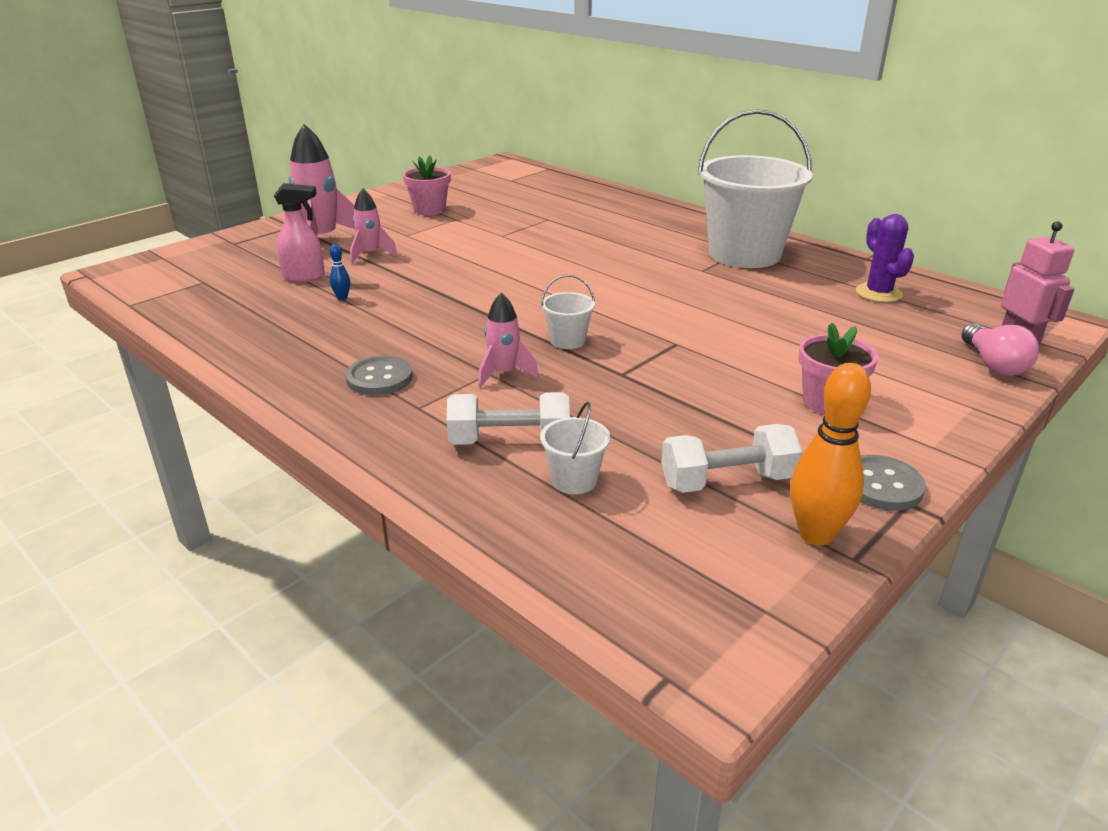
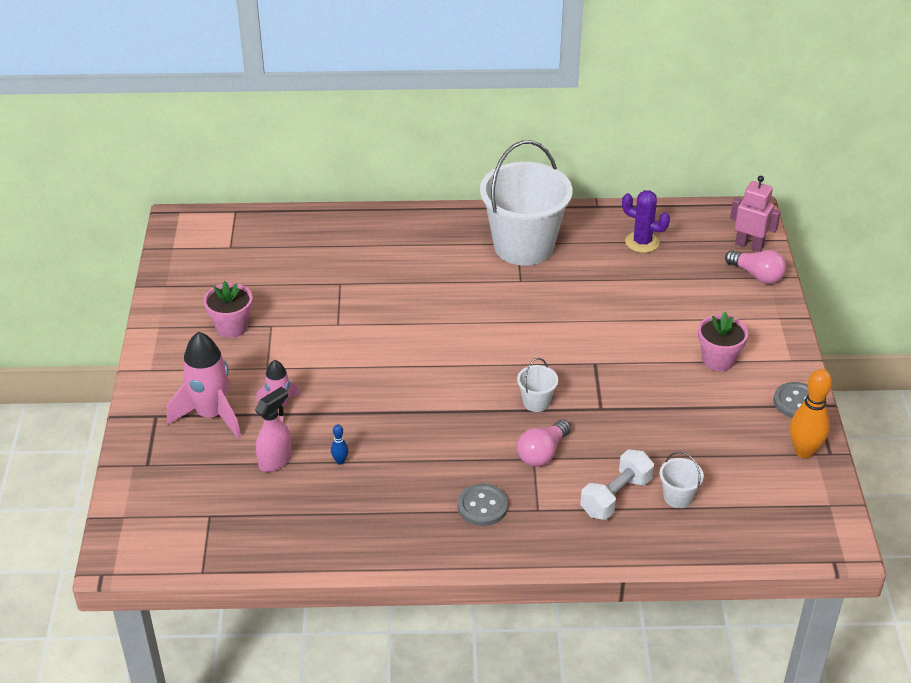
camera: 45 degrees left, 10 degrees up
(504, 374) = (542, 453): pink rocket -> pink light bulb
(727, 481) = (738, 447): white dumbbell -> none

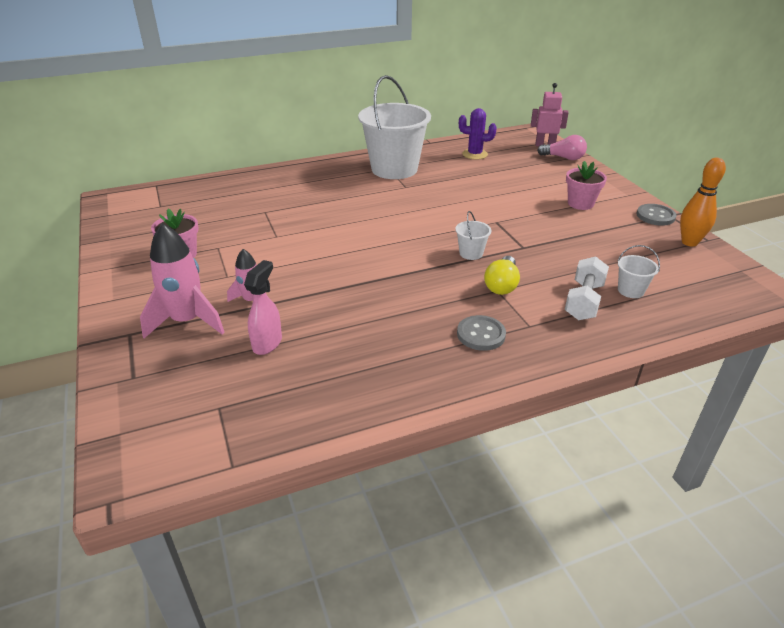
camera: 20 degrees left, 5 degrees down
(340, 461) = (330, 330): blue bowling pin -> none
(542, 453) = (502, 285): pink light bulb -> yellow light bulb

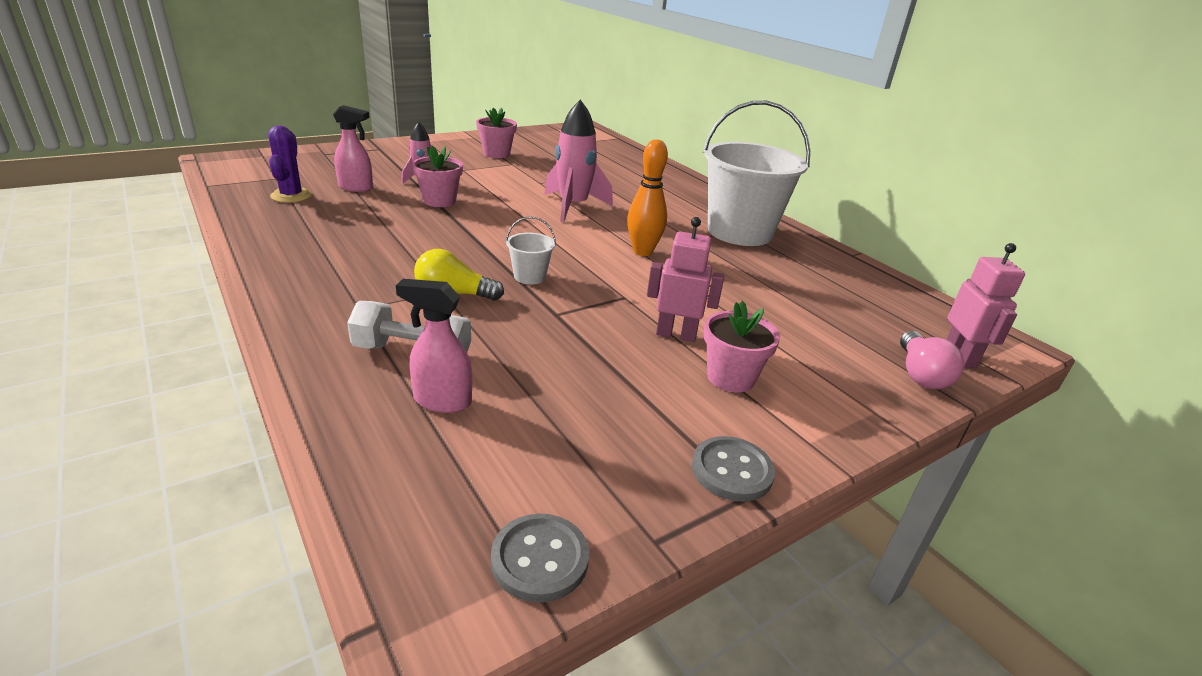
camera: 75 degrees right, 5 degrees down
(187, 321) = (393, 162): pink rocket -> pink rocket (573, 207)
(315, 291) = (439, 201): none -> pink flower pot
(475, 154) = (844, 287): purple cactus -> purple cactus (291, 196)
(481, 334) = (348, 278): grey button -> grey button (540, 559)
(540, 212) = (676, 334): none -> pink robot
(630, 290) = (441, 401): white bucket -> pink spray bottle
(689, 242) = (632, 506): orange bowling pin -> orange bowling pin (642, 252)

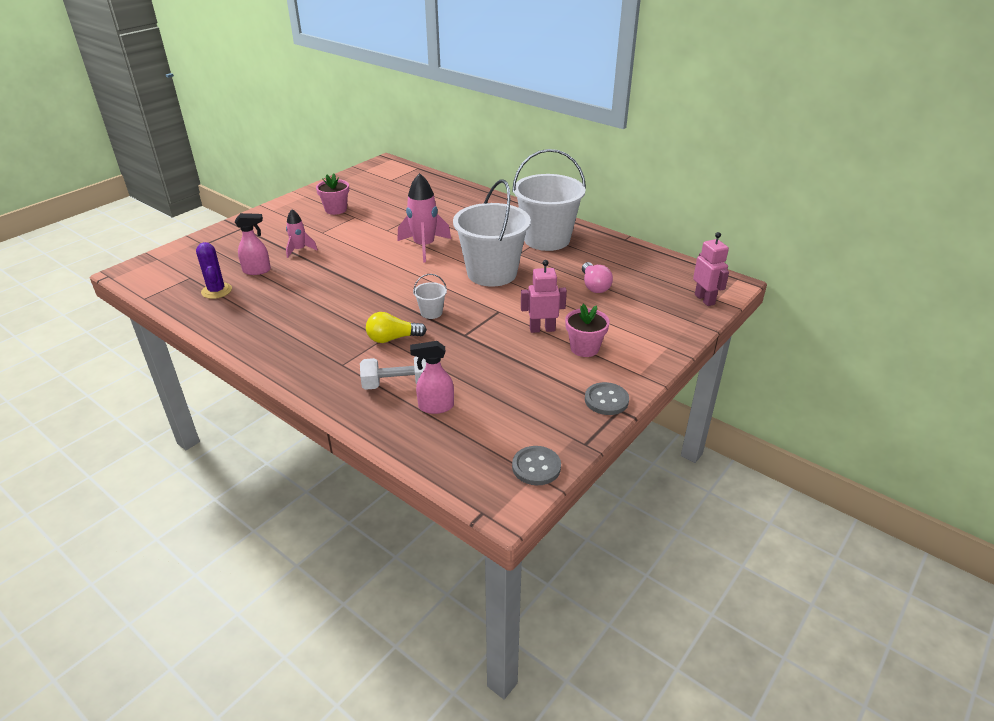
camera: 15 degrees left, 5 degrees up
(439, 201) = (327, 266): pink flower pot -> none
(642, 252) = (492, 273): orange bowling pin -> white bucket
(920, 374) = (685, 317): pink light bulb -> pink light bulb (594, 286)

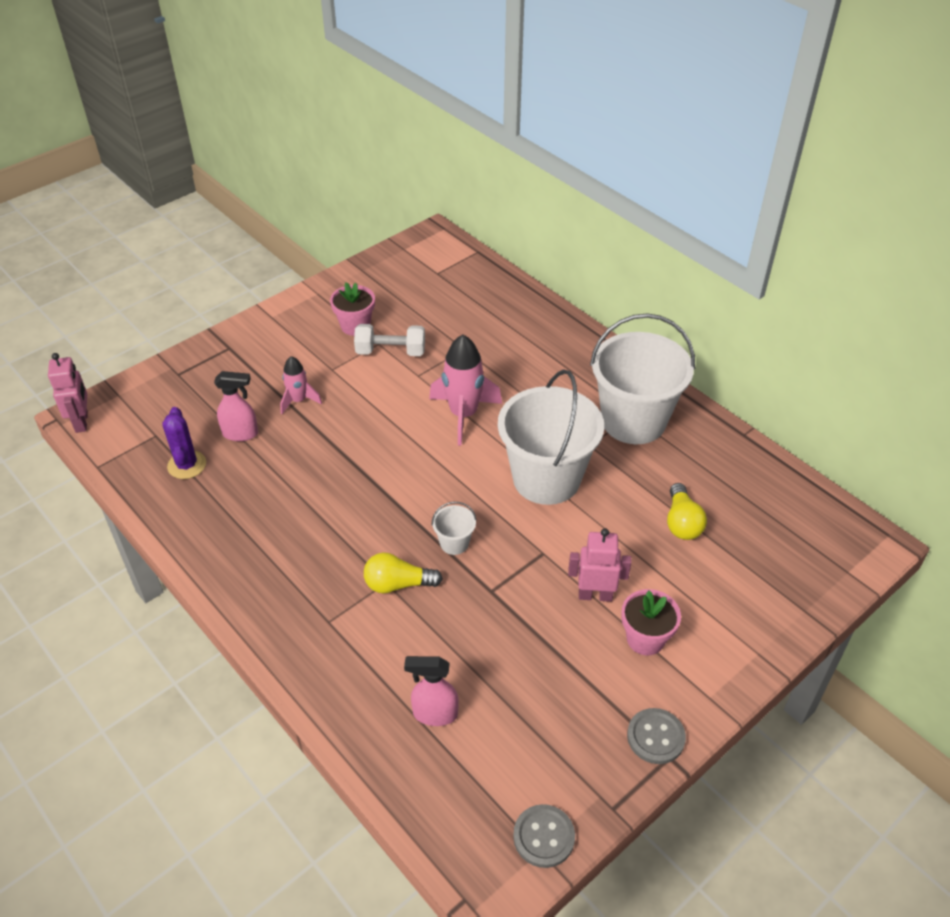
camera: 10 degrees right, 10 degrees up
(397, 384) = (393, 666): white dumbbell -> white dumbbell (390, 351)
(594, 286) = (682, 522): pink light bulb -> yellow light bulb
(705, 299) = (831, 569): pink robot -> pink robot (82, 422)

